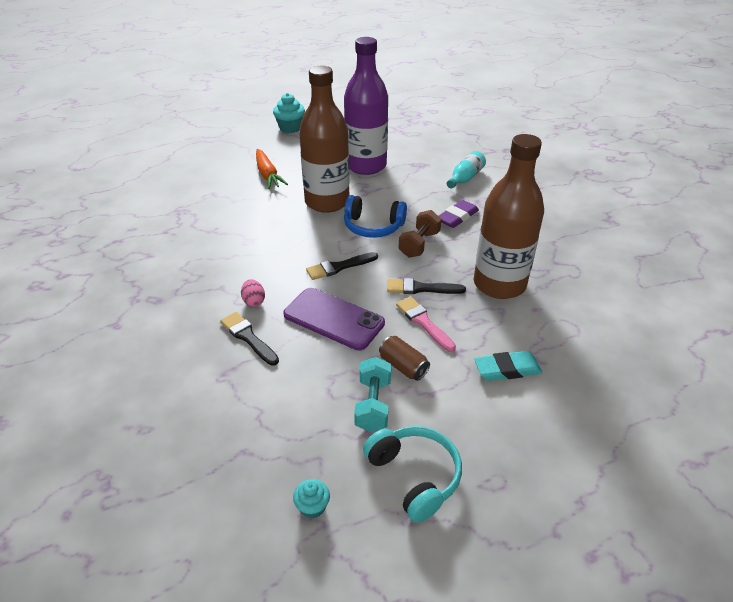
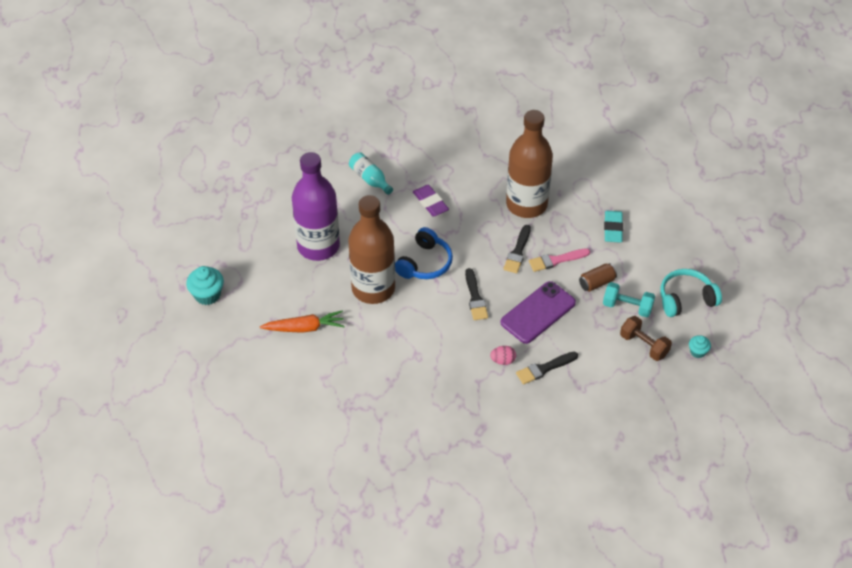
camera: 75 degrees left, 10 degrees up
(419, 244) = (461, 238): brown dumbbell -> brown dumbbell (644, 345)

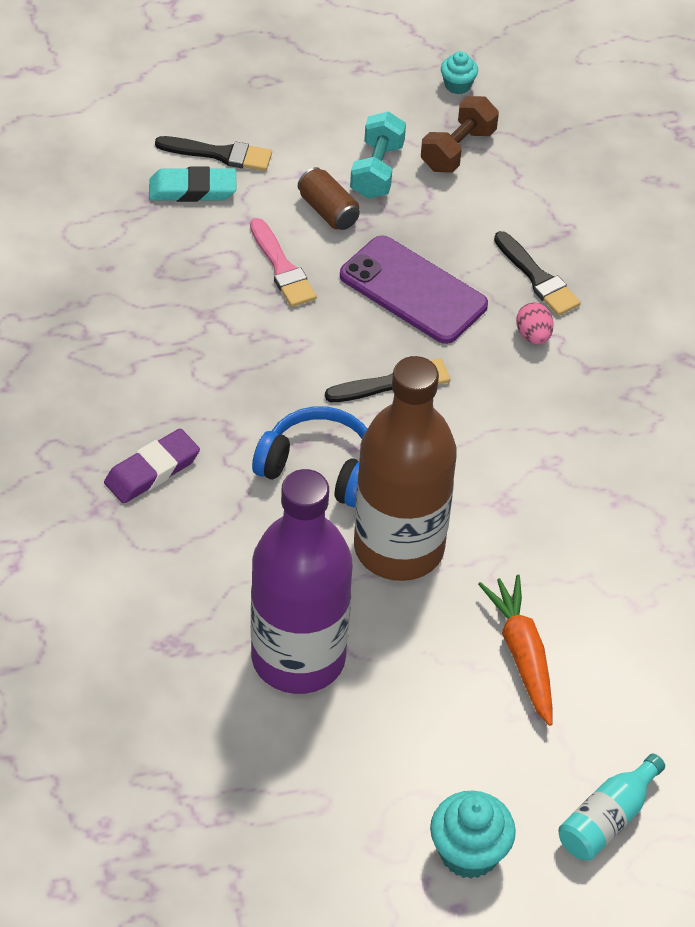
camera: 100 degrees left, 0 degrees up
(370, 179) = (90, 584): turquoise bottle -> turquoise bottle (607, 819)
(517, 252) = (269, 325): black brush -> black brush (220, 154)
(526, 204) = (142, 316): brown bottle -> none
(686, 299) = (345, 96): turquoise headphones -> none

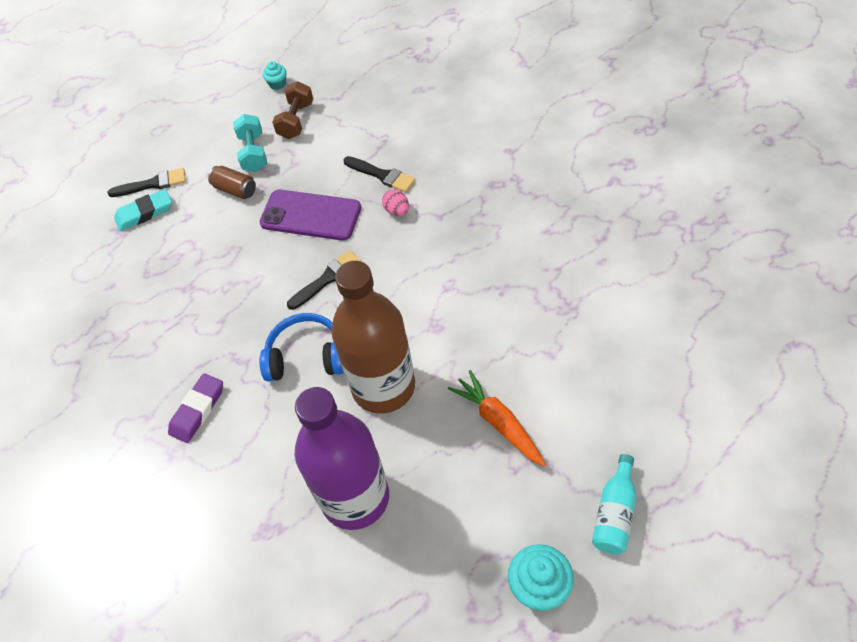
camera: 15 degrees left, 5 degrees up
(282, 268) = (223, 237): pink brush -> none

